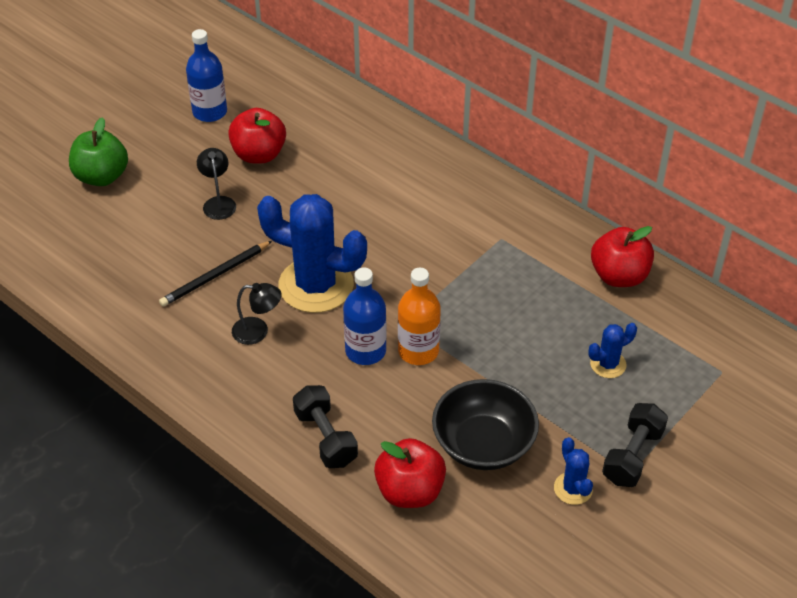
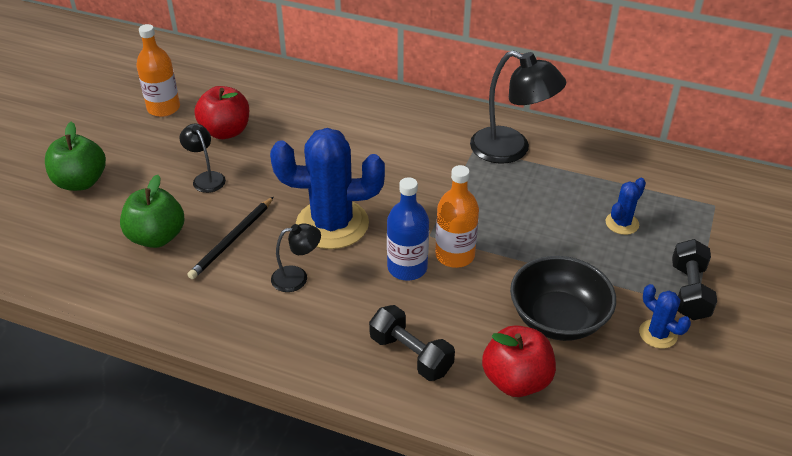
camera: 20 degrees left, 5 degrees down
(148, 254) = (157, 237): none -> green apple
(210, 112) = (163, 108): blue bottle -> orange bottle
(539, 250) = (511, 150): none -> black lamp
(619, 276) = (587, 154): red apple -> none

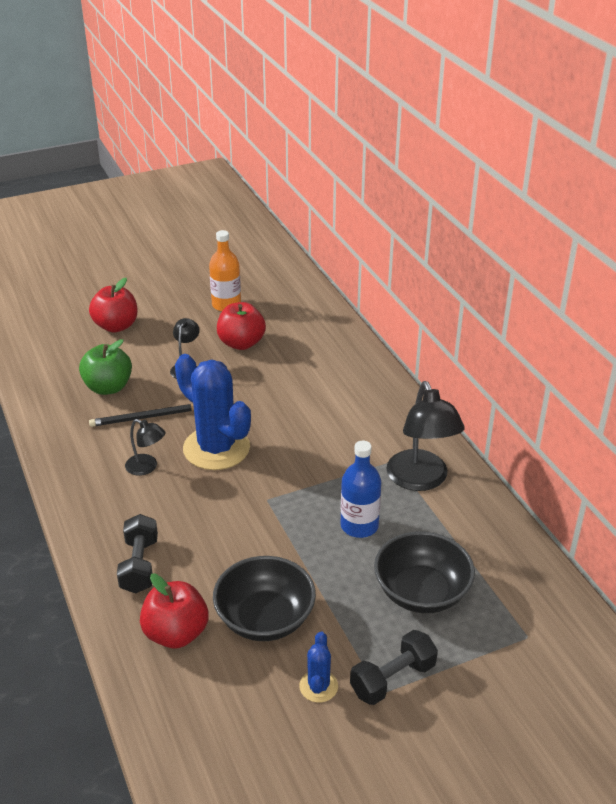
camera: 45 degrees right, 5 degrees down
(81, 182) = (116, 326): green apple -> red apple
(407, 268) = (220, 510): blue bottle -> blue bottle (359, 526)
(455, 255) = (263, 524): orange bottle -> none
(622, 223) = (421, 592): blue cactus -> black bowl

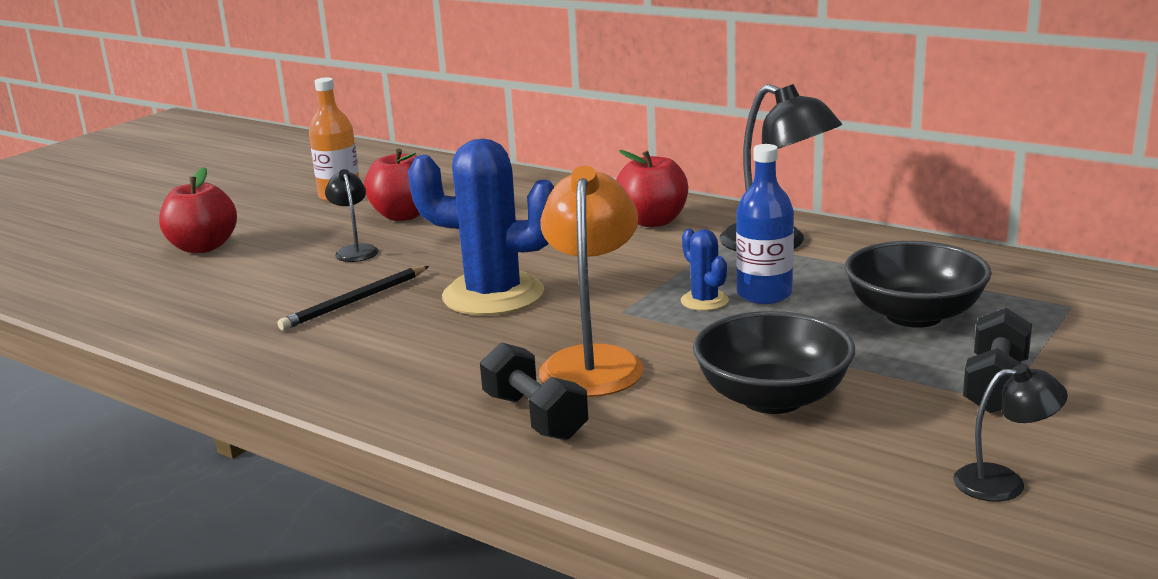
camera: 30 degrees left, 15 degrees down
(108, 387) = (263, 294): green apple -> none
(147, 467) = (419, 337): black lamp -> black lamp (1003, 482)
(176, 633) = (678, 453): red apple -> red apple (653, 221)
(209, 536) = (593, 361): none -> orange lamp
(318, 686) = (926, 424): blue cactus -> blue cactus (704, 301)

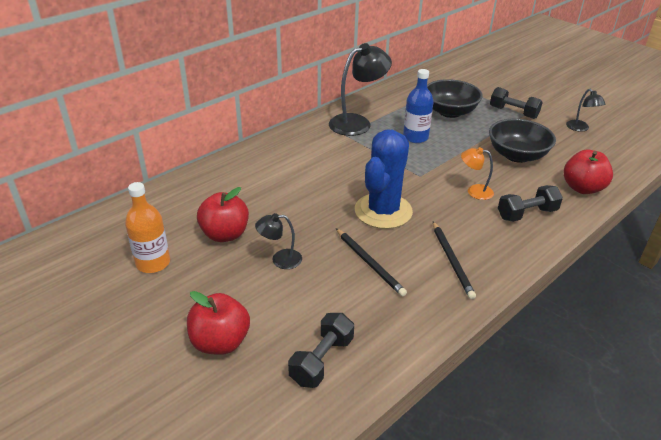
camera: 80 degrees left, 15 degrees up
(164, 298) = (322, 360): none -> black dumbbell
(369, 357) = (452, 261): none -> black pencil
(593, 361) = (474, 191): orange lamp -> orange lamp, size x0.53
(653, 221) = (304, 148): red apple -> red apple (582, 188)
(704, 301) = (417, 152): blue cactus -> none
(1003, 482) = (580, 128): black lamp -> black lamp turned 150 degrees clockwise

